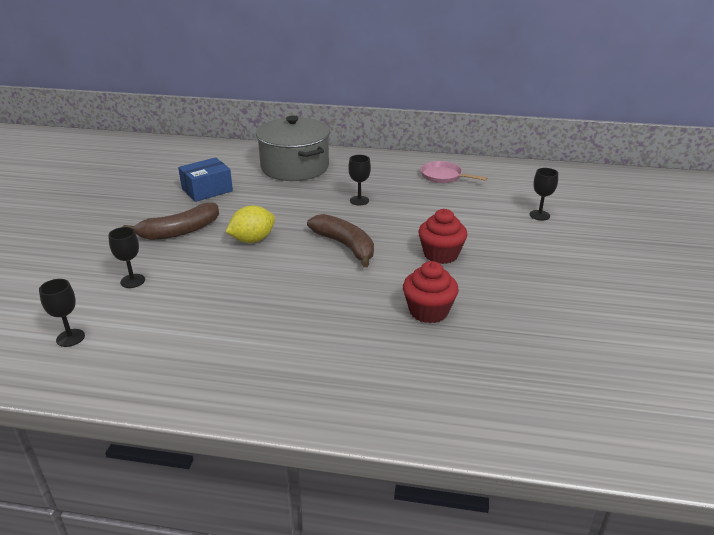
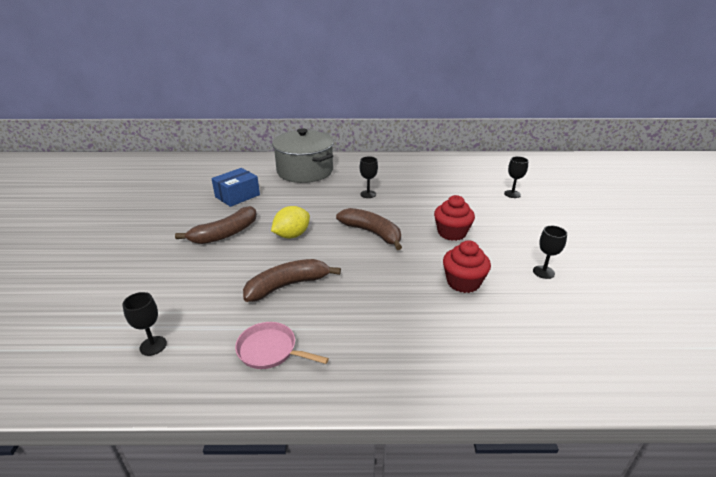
camera: 10 degrees left, 0 degrees up
(132, 281) = (196, 283): black goblet -> black goblet (543, 272)
(228, 293) = (287, 285): none -> brown banana
(443, 176) = (426, 169): pink pan -> pink pan (270, 350)

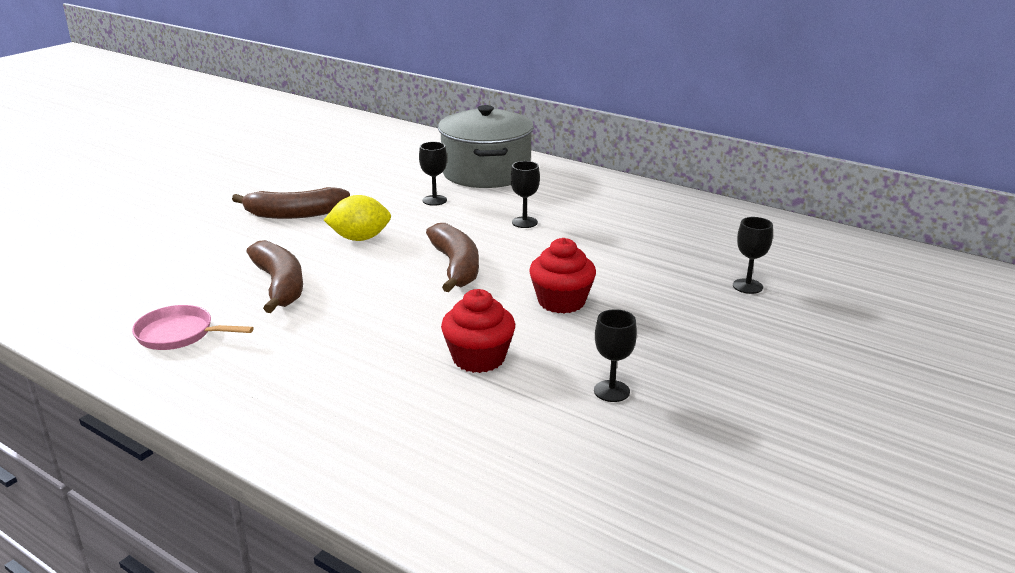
camera: 35 degrees right, 5 degrees down
(153, 346) = (96, 289): black goblet -> black goblet (434, 200)
(237, 196) = (364, 179): blue box -> none
(270, 350) = (179, 334): pink pan -> pink pan turned 45 degrees counterclockwise
(287, 285) = (279, 285): brown banana -> brown banana turned 60 degrees clockwise

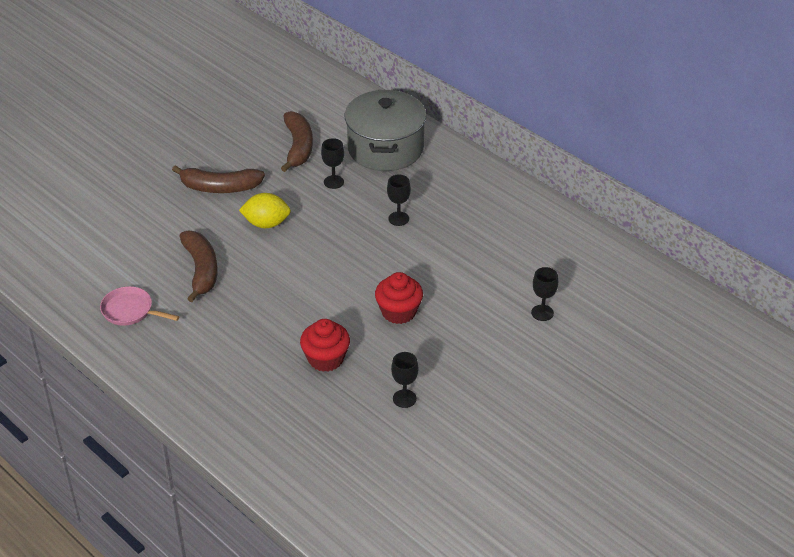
camera: 10 degrees right, 15 degrees up
(456, 267) = (332, 265): brown banana -> brown banana (298, 147)

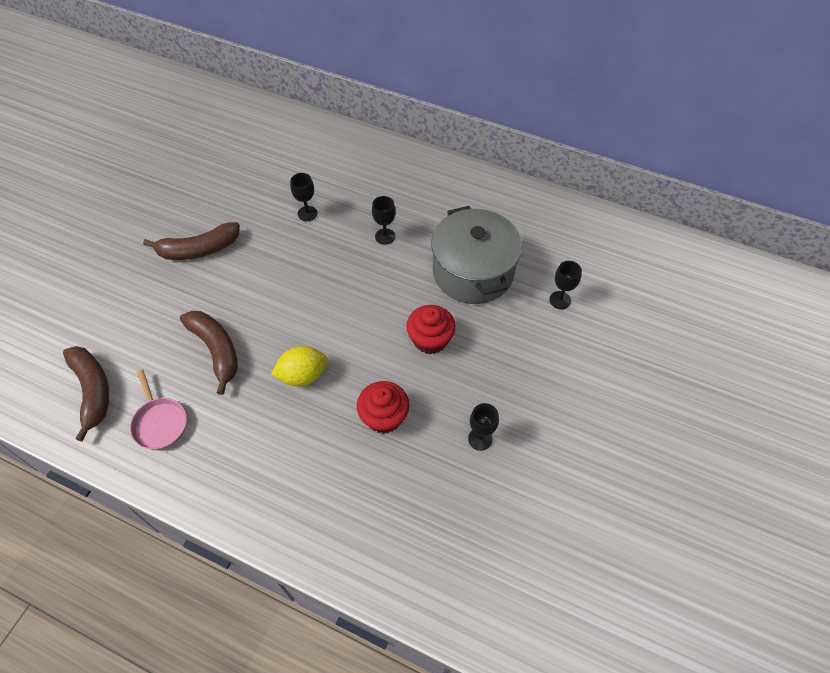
camera: 20 degrees left, 15 degrees up
(130, 311) = (160, 423): pink pan -> pink pan turned 120 degrees counterclockwise
(266, 224) = (261, 277): yellow lemon -> yellow lemon (303, 375)
(298, 147) = (258, 185): brown banana -> brown banana (93, 391)
(385, 148) = (340, 165): grey pot -> grey pot (473, 272)

